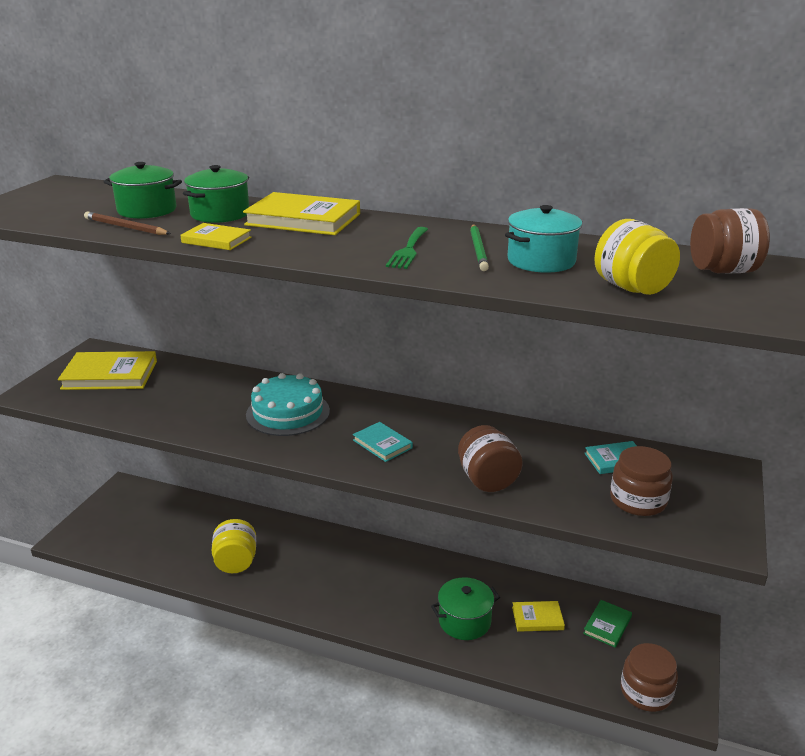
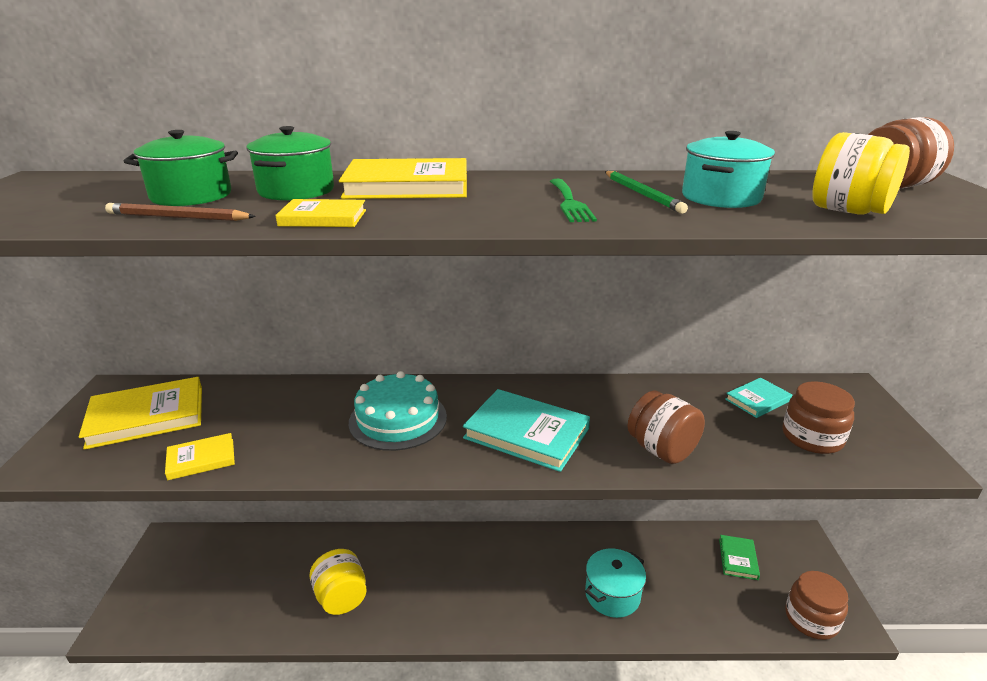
camera: 20 degrees left, 0 degrees up
(382, 444) = (526, 433): turquoise book -> turquoise book, size x1.83
(464, 621) = (612, 594): green pot -> turquoise pot
(537, 618) = (675, 570): yellow book -> yellow book (201, 459)

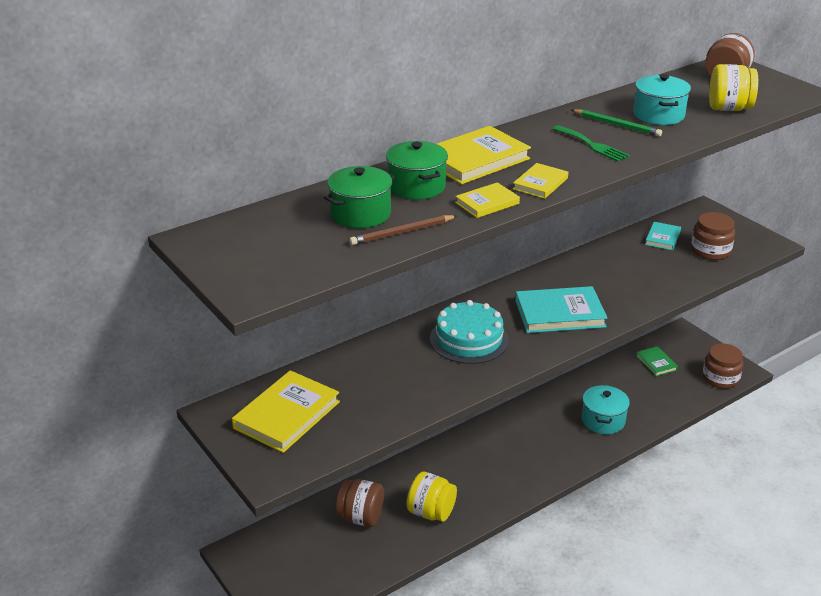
camera: 35 degrees left, 5 degrees up
(201, 459) = (380, 419): yellow book -> yellow book (540, 183)
(661, 449) = (643, 291): brown jar -> brown jar (361, 517)

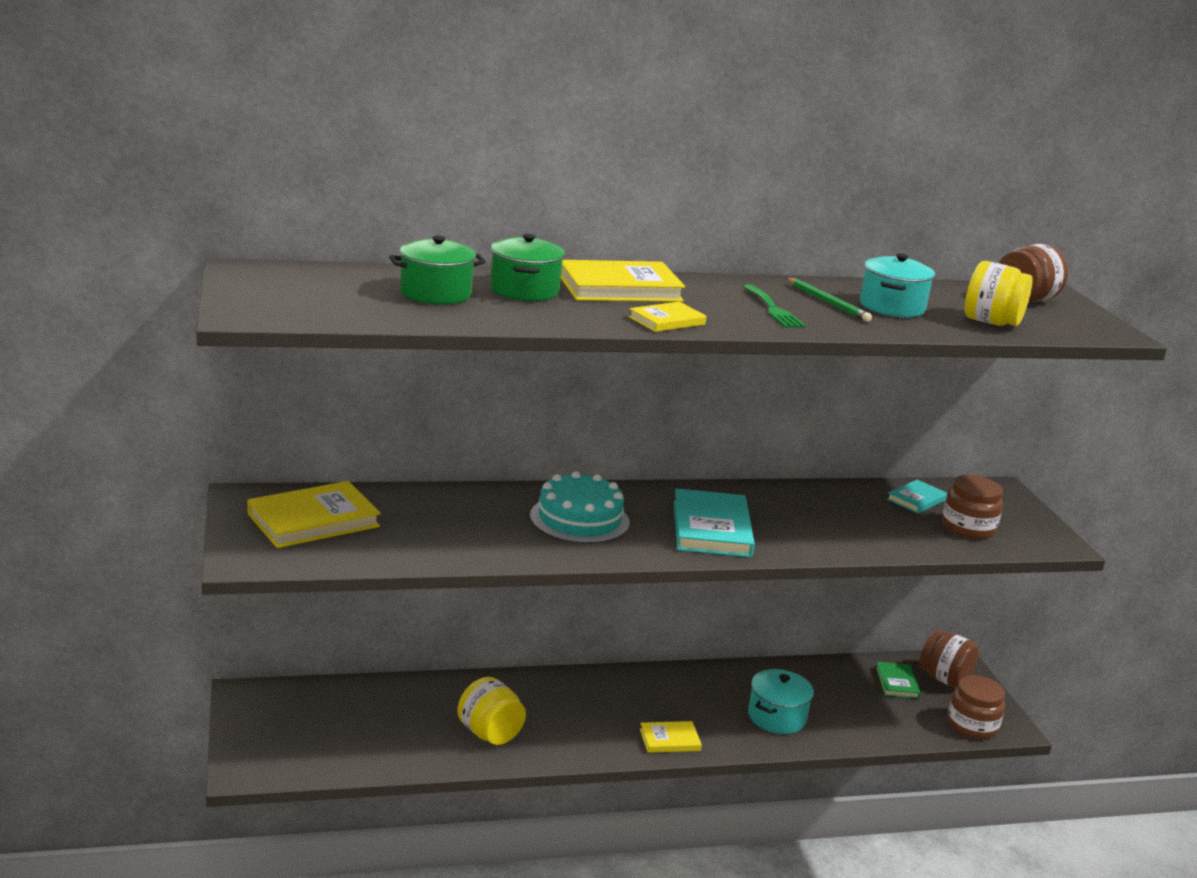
camera: 20 degrees right, 10 degrees down
(361, 517) = (406, 711): brown jar -> brown jar (944, 678)
(402, 233) = (459, 316): brown pencil -> none
(487, 203) = (584, 319): yellow book -> yellow book (669, 740)
(559, 314) = (711, 528): turquoise book -> turquoise book turned 75 degrees clockwise

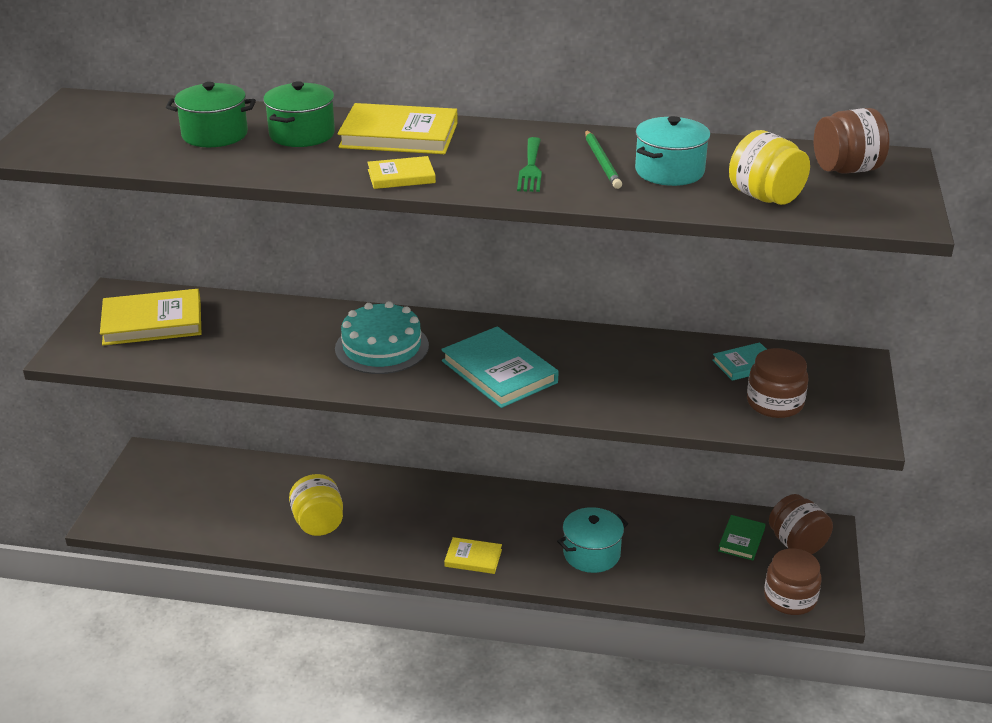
camera: 25 degrees right, 10 degrees up
(711, 528) = (499, 372): turquoise book -> turquoise book turned 60 degrees counterclockwise

